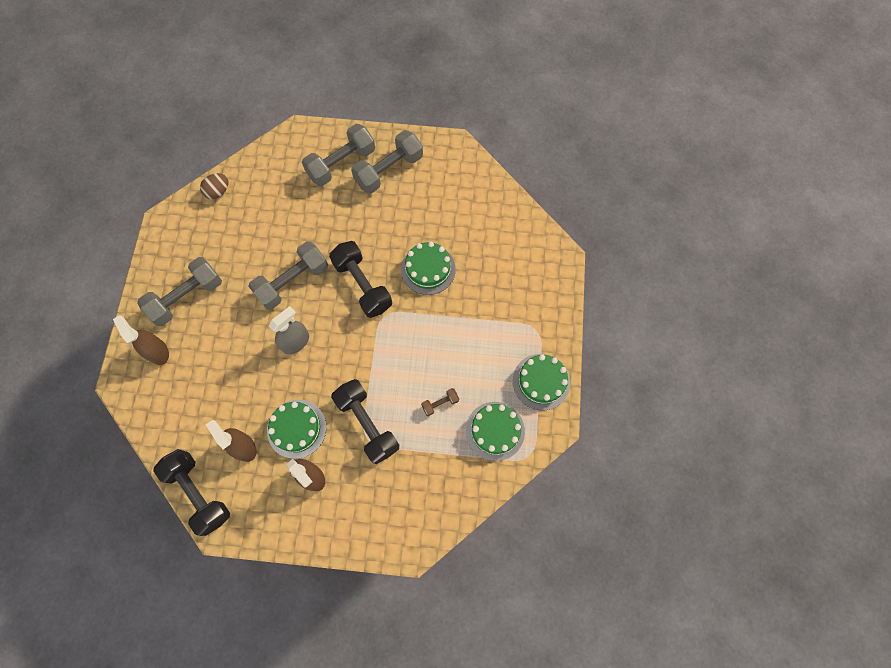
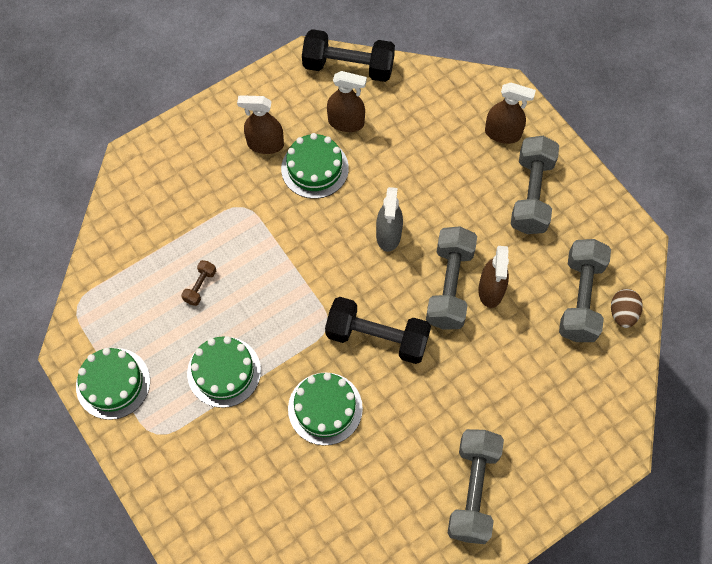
camera: 140 degrees right, 5 degrees down
(273, 260) = (491, 290): none -> brown spray bottle
(341, 163) = (533, 454): grey dumbbell -> grey dumbbell (580, 298)
(367, 424) = (254, 218): black dumbbell -> none
(495, 431) = (127, 302): green cake -> green cake (224, 372)

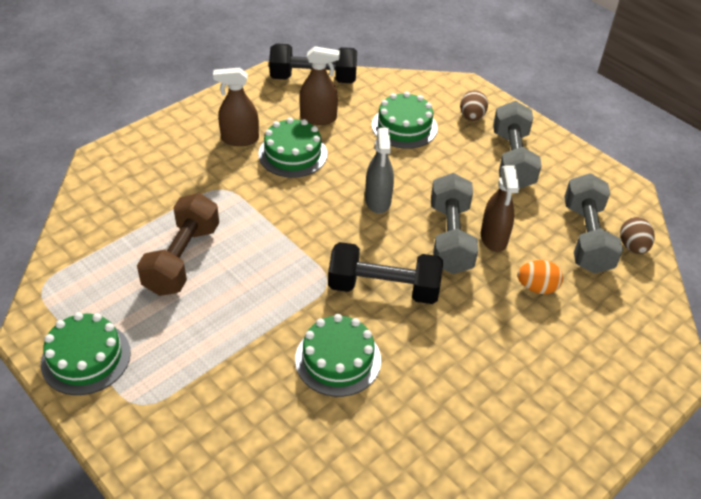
camera: 10 degrees left, 20 degrees down
(200, 286) = (182, 259): brown dumbbell -> brown dumbbell, size x2.20
(224, 372) = (216, 335): green cake -> green cake (404, 126)
(473, 490) = (524, 425): grey dumbbell -> none
(502, 133) = (471, 117): brown spray bottle -> brown egg
(518, 351) = (537, 287): none -> orange egg

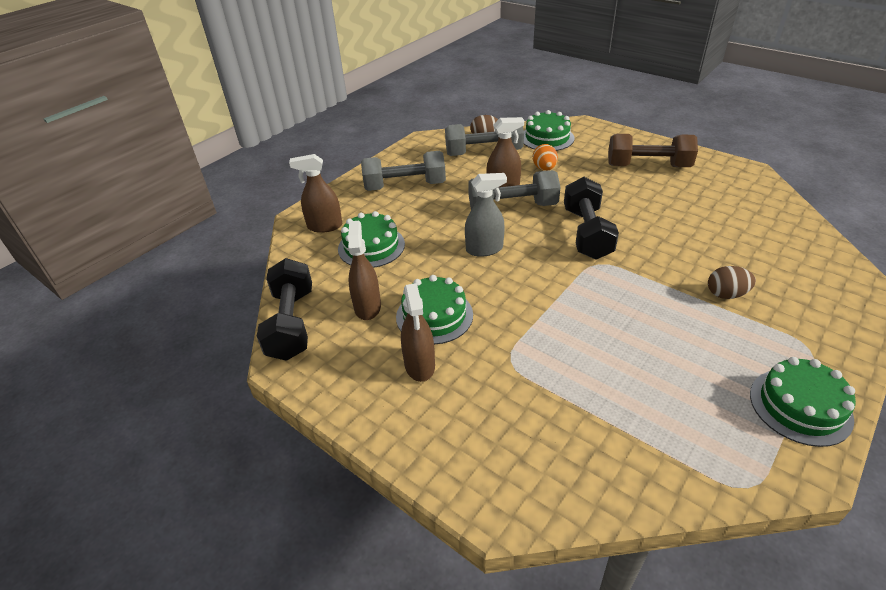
camera: 95 degrees left, 5 degrees down
(182, 259) = (629, 366): brown dumbbell -> brown dumbbell (648, 166)
(338, 359) = (673, 246): green cake -> green cake (547, 138)
(445, 100) = (325, 226): none -> brown spray bottle
(471, 117) = (349, 210): brown egg -> brown egg (726, 294)

